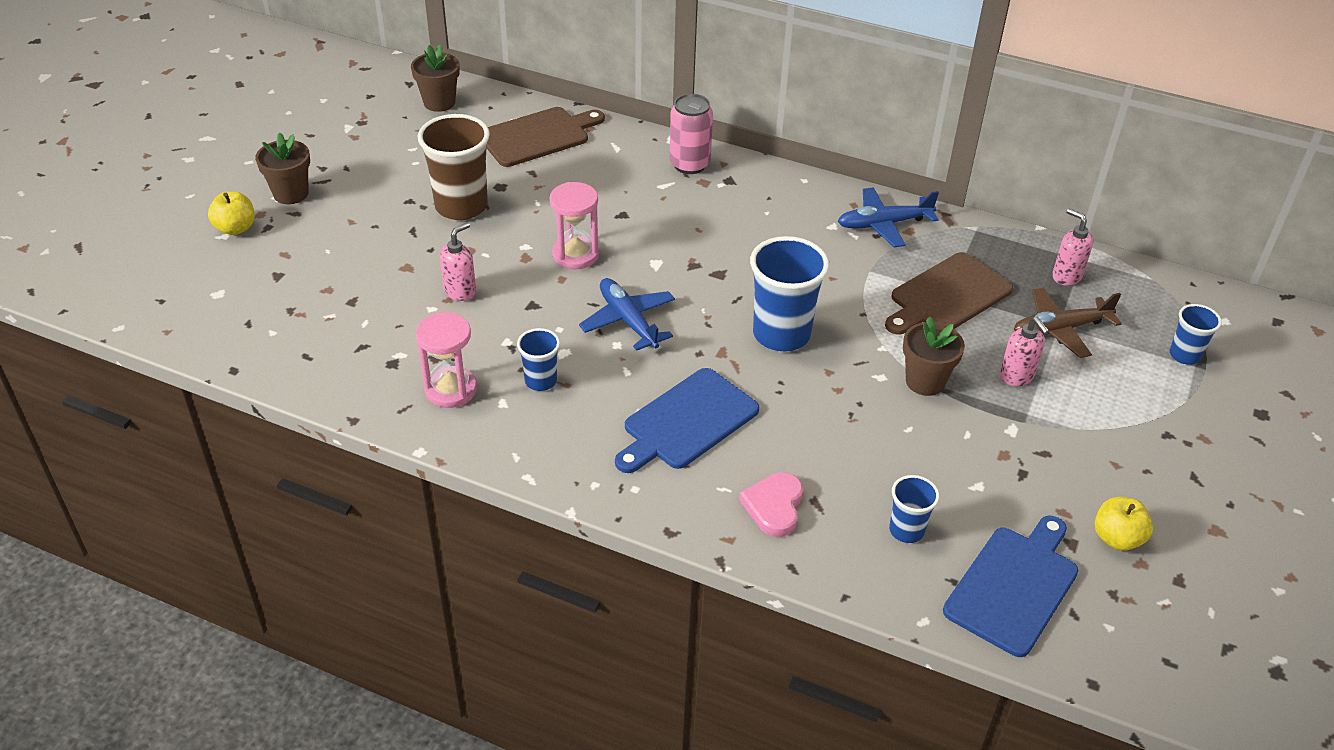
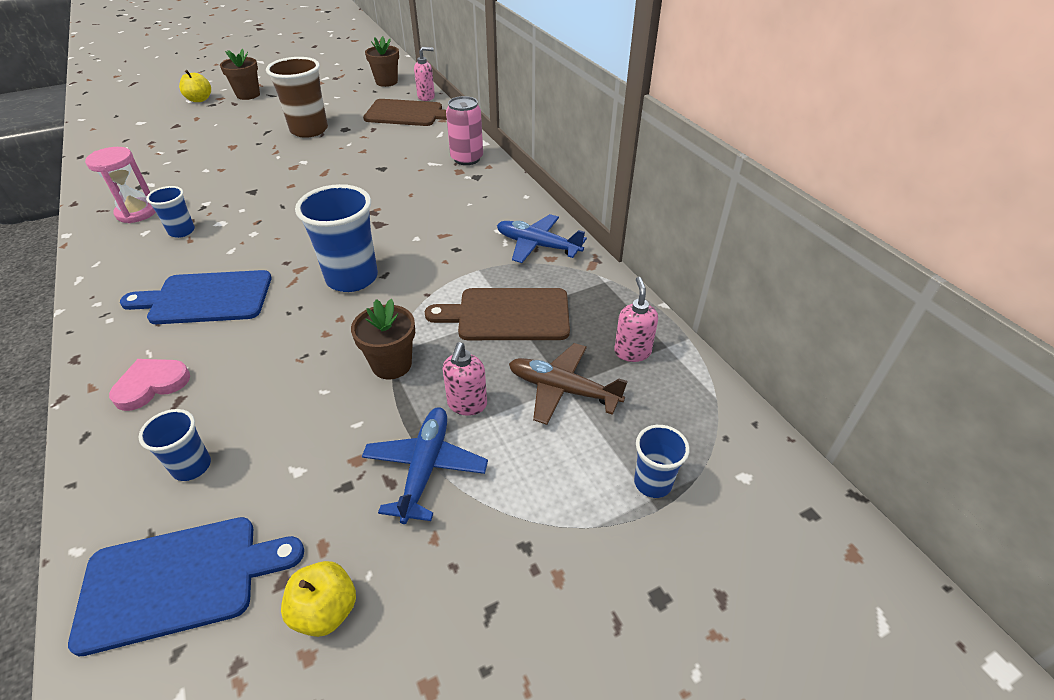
camera: 40 degrees right, 0 degrees up
(460, 291) = (233, 168): pink soap dispenser -> pink soap dispenser (426, 97)
(575, 255) = (320, 177): pink hourglass -> none
(628, 321) = (282, 224): blue plane -> blue plane (425, 468)

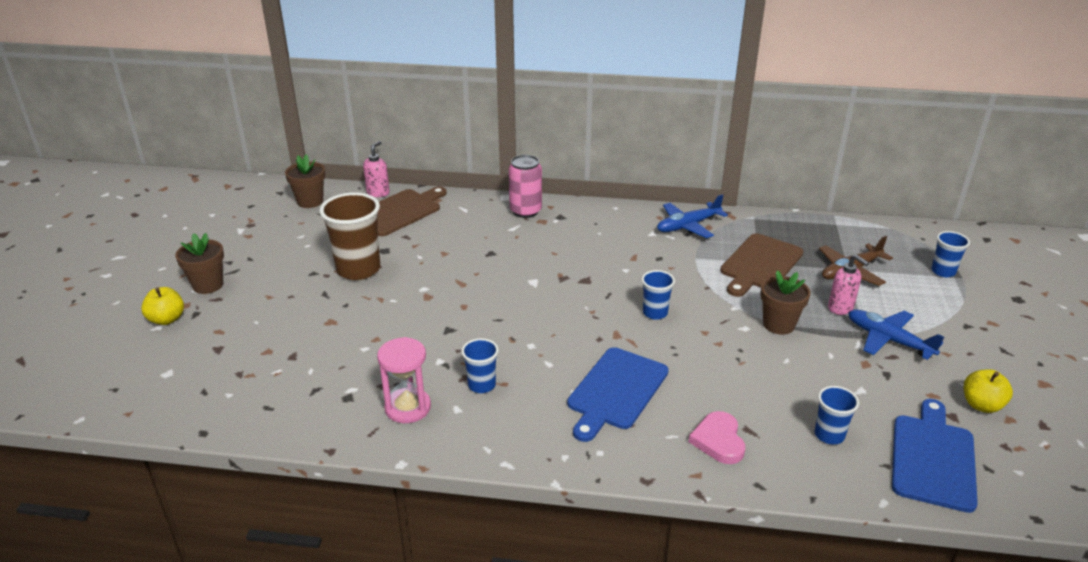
camera: 55 degrees left, 10 degrees down
(352, 278) = (655, 313): blue cup -> blue cup, size x0.53
(632, 352) = (833, 236): pink soap dispenser -> none

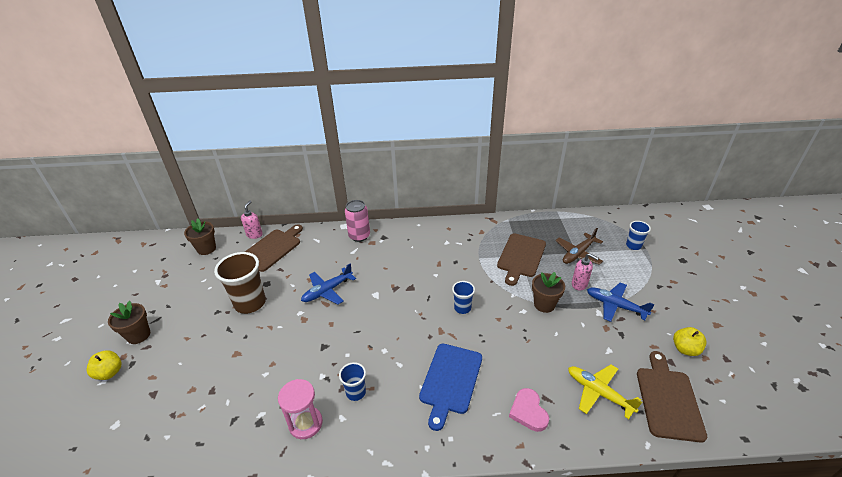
camera: 10 degrees left, 5 degrees up
(688, 226) = (468, 233): blue plane -> blue plane (327, 291)
(829, 435) = (598, 393): blue cup -> yellow plane
(933, 458) = (668, 400): blue cutting board -> brown cutting board

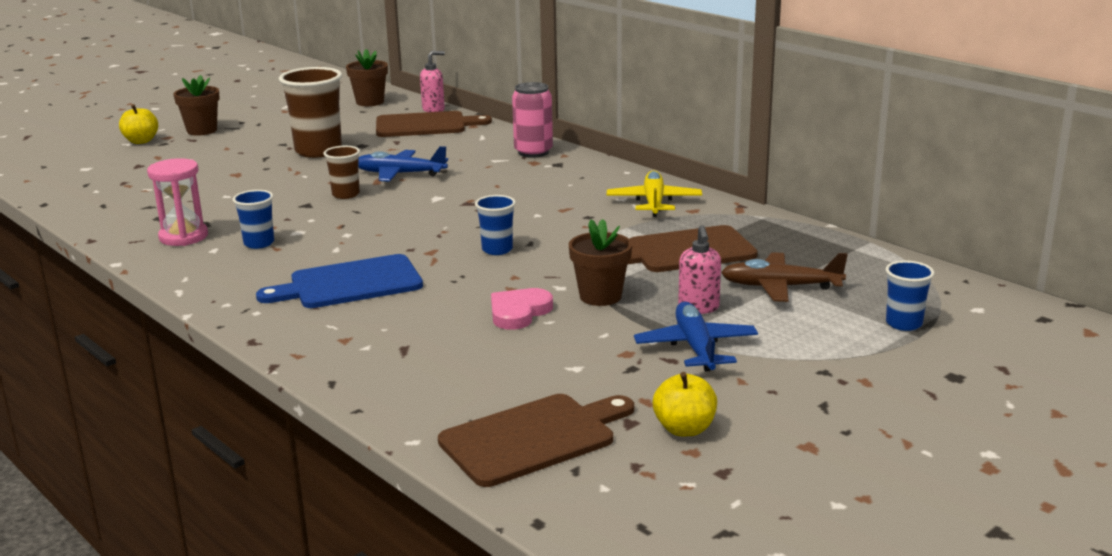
camera: 50 degrees right, 15 degrees down
(329, 324) = (346, 194): none -> brown cup
(528, 411) = (362, 344): pink heart -> pink heart (519, 312)
(598, 393) = (468, 381): yellow plane -> yellow plane (654, 202)

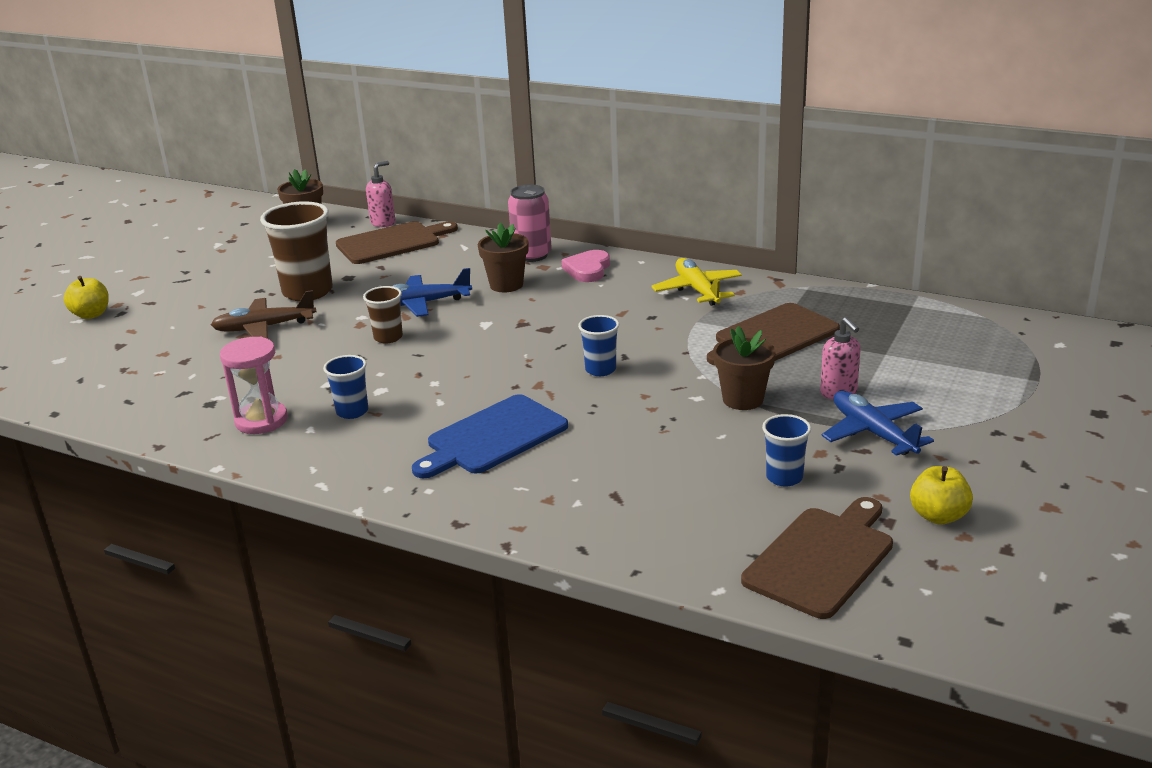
camera: 20 degrees left, 5 degrees up
(202, 130) = (150, 289): brown flower pot -> brown flower pot (506, 285)
(519, 312) = (685, 432): pink heart -> pink heart (587, 269)
(780, 287) = (887, 356): brown plane -> brown plane (264, 328)
(904, 324) = (1016, 371): blue cup -> blue cup (784, 477)

